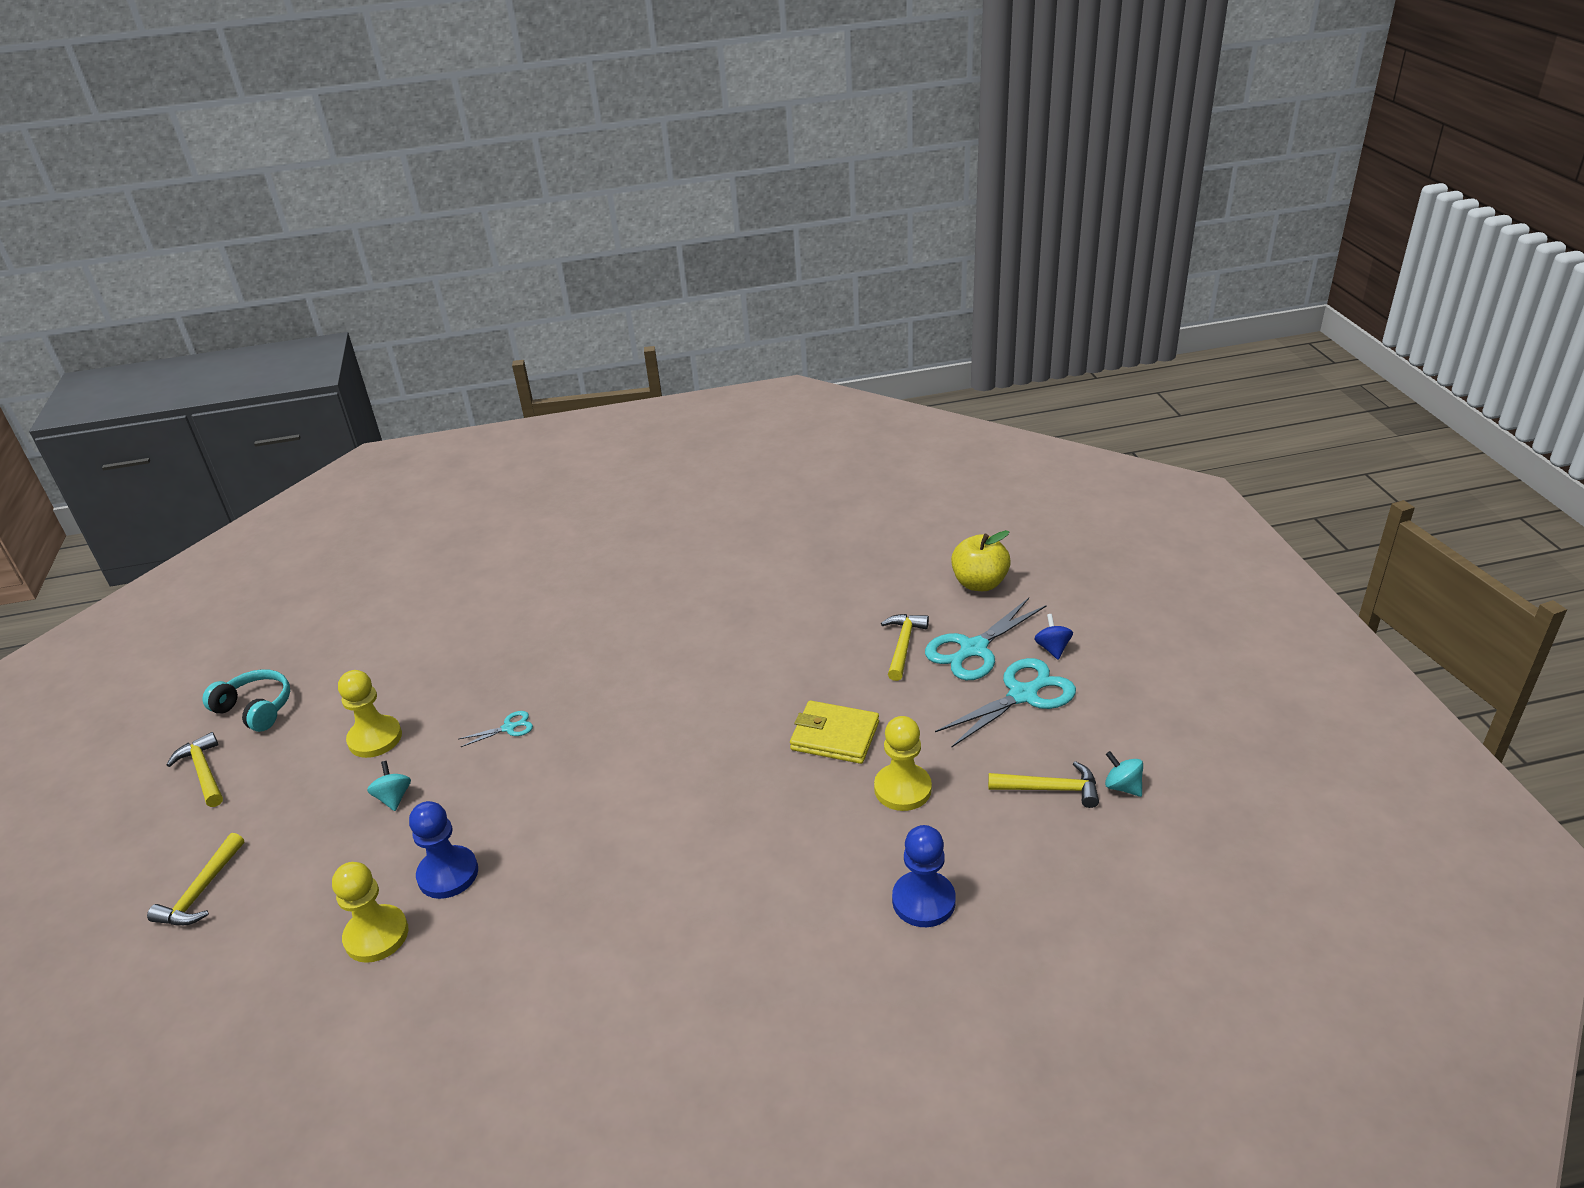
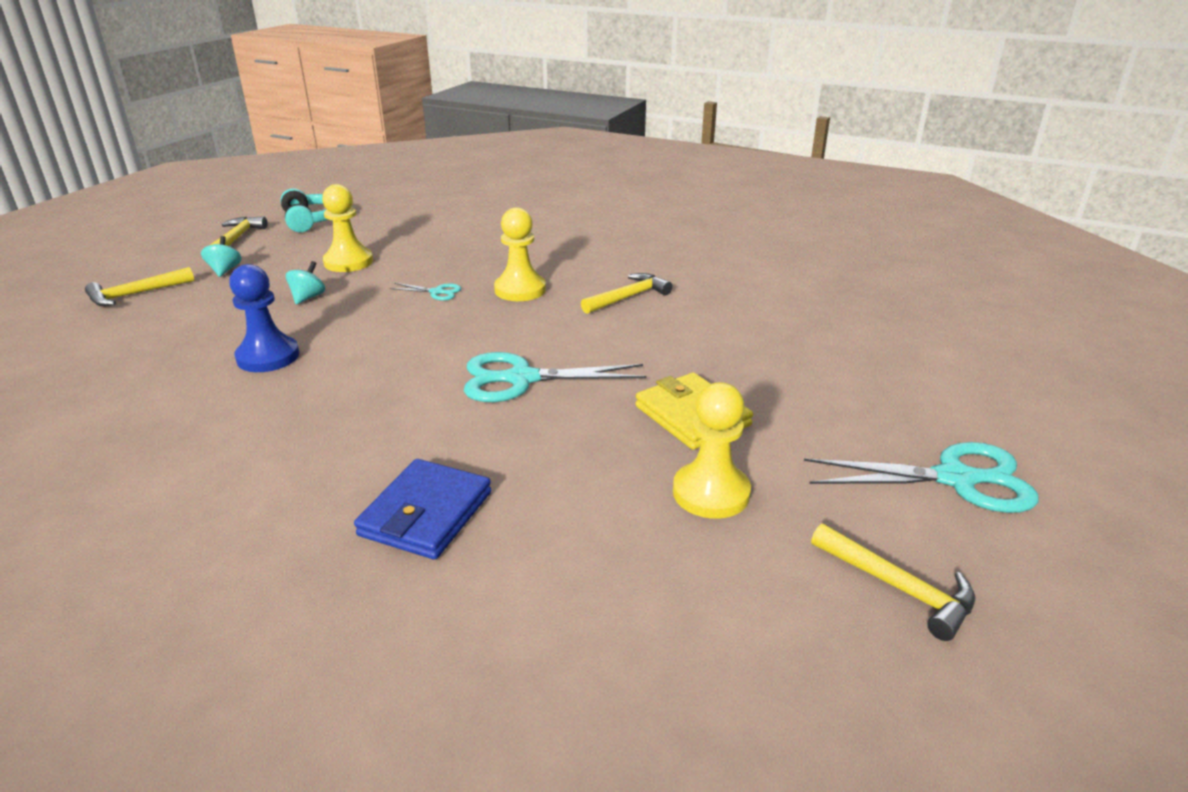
camera: 35 degrees right, 5 degrees down
(376, 935) = (173, 369): yellow pawn -> yellow pawn (520, 290)
(748, 916) = (426, 514): none -> blue wallet
(903, 645) = (850, 378): yellow hammer -> yellow hammer (628, 297)
(923, 901) = (610, 609): blue pawn -> none
(973, 649) = (933, 413): turquoise scissors -> turquoise scissors (521, 379)
(979, 583) = (999, 364): yellow apple -> none
(1052, 648) = (1042, 454): blue spinning top -> none
(1122, 786) = (1014, 642): turquoise spinning top -> turquoise spinning top (225, 270)

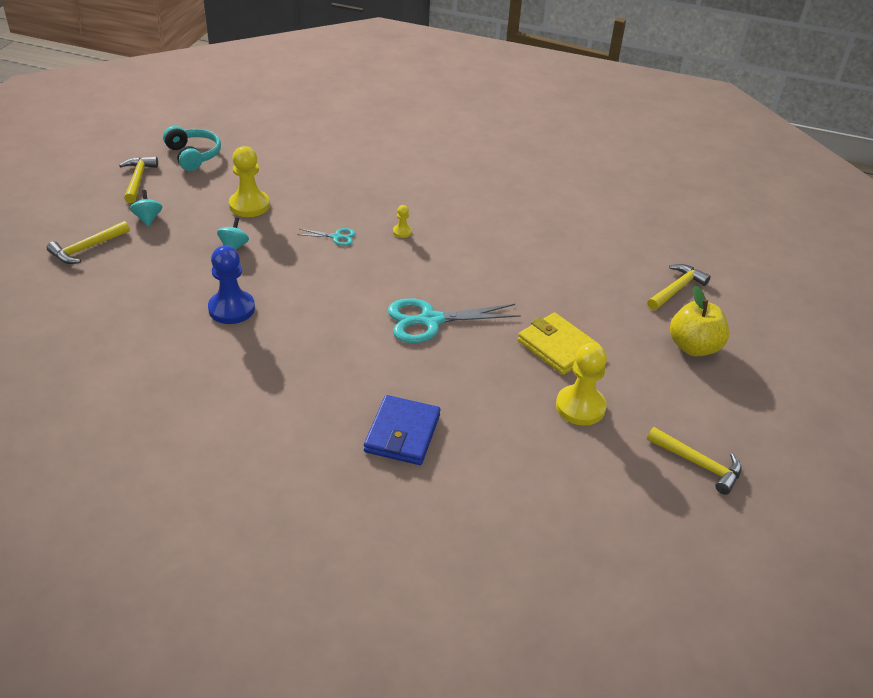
camera: 10 degrees left, 10 degrees up
(520, 290) = (402, 232): yellow pawn -> yellow pawn, size x0.47
(628, 297) = (489, 237): yellow hammer -> yellow hammer (676, 289)
(897, 425) = (693, 347): none -> yellow apple
(955, 479) = (731, 387): turquoise scissors -> none

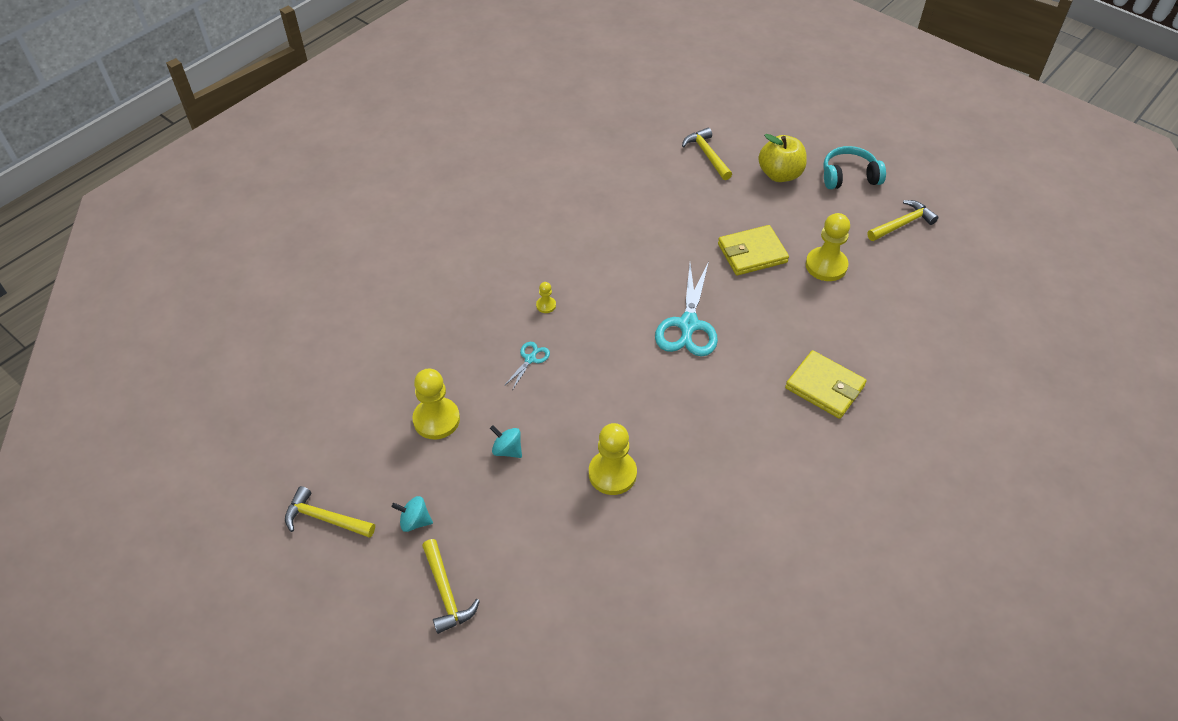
camera: 65 degrees left, 10 degrees up
(193, 155) = (302, 452): turquoise headphones -> turquoise headphones (849, 176)
(231, 309) = (612, 473): blue pawn -> yellow pawn
(402, 433) = (824, 387): blue wallet -> yellow wallet

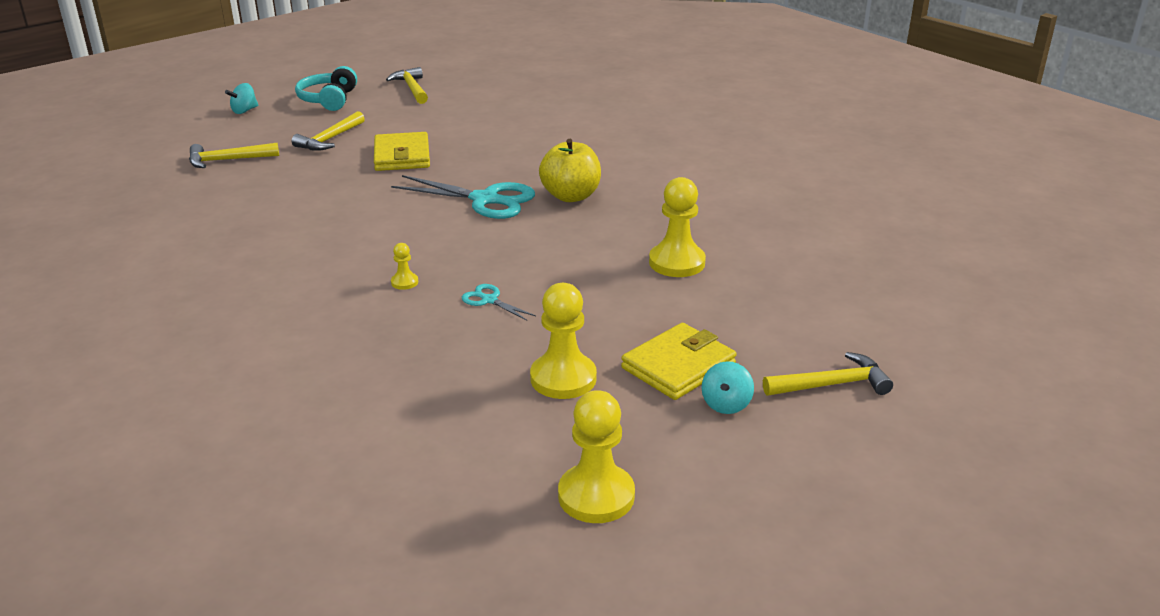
camera: 80 degrees left, 20 degrees down
(325, 518) = (713, 487): yellow hammer -> yellow hammer (330, 139)
(507, 450) = (627, 327): turquoise spinning top -> turquoise spinning top (244, 111)
(780, 174) = (296, 129): yellow apple -> yellow apple (571, 196)
(824, 387) = (597, 147): yellow wallet -> yellow wallet (678, 366)
(826, 265) = (443, 126): yellow pawn -> yellow pawn (596, 496)

